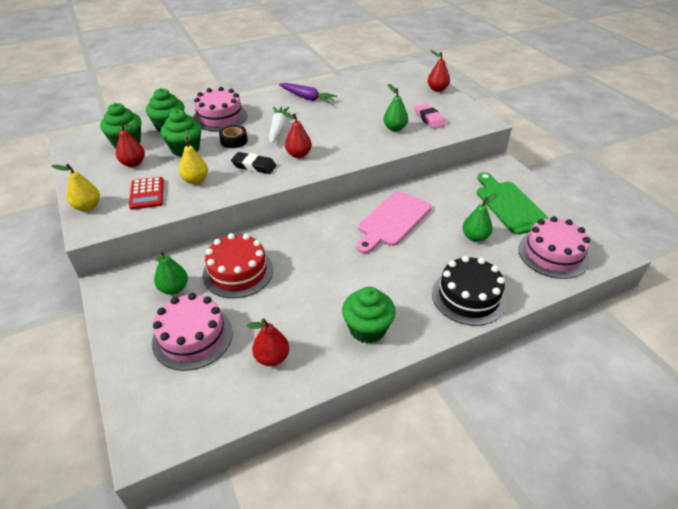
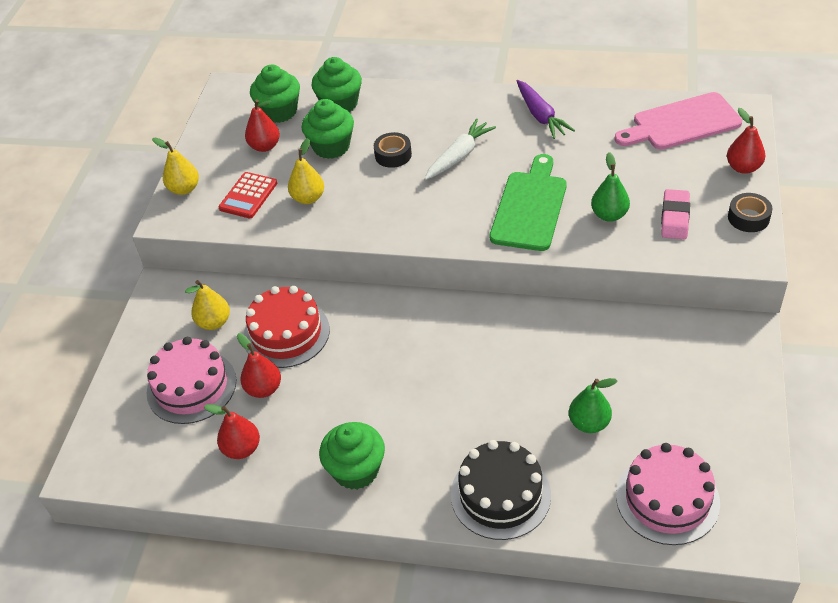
camera: 40 degrees right, 5 degrees up
(174, 289) = (214, 322): green pear -> yellow pear
(220, 117) = (407, 109): pink cake -> none
(254, 166) = (384, 204): black eraser -> none
(298, 155) = (448, 208): red pear -> red pear (263, 389)
(392, 220) = (509, 349): pink cutting board -> pink cutting board (682, 123)
(464, 108) = (748, 218): none -> black tape
(509, 205) = (687, 400): green cutting board -> green cutting board (530, 207)

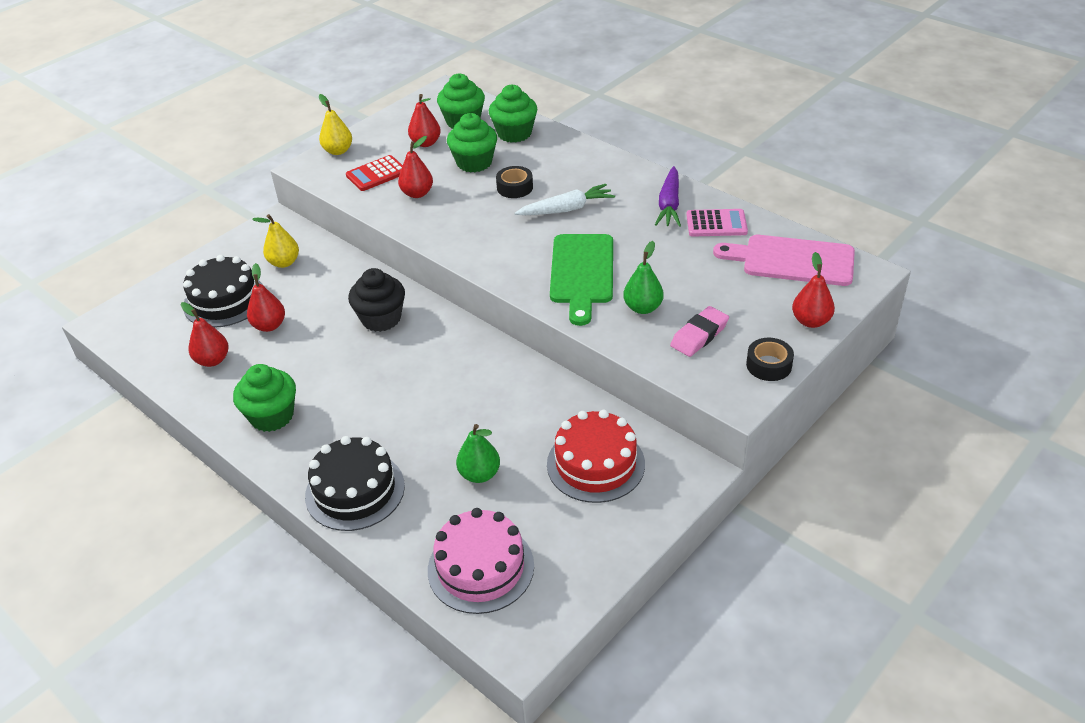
camera: 30 degrees right, 5 degrees down
(191, 386) = (224, 300): pink cake -> black cake
(286, 333) = (324, 294): red cake -> red cake (595, 464)
(308, 198) = (417, 193): yellow pear -> red pear
(365, 331) = (381, 319): none -> black cupcake
(530, 207) = (582, 273): green cutting board -> green cutting board turned 135 degrees clockwise
(594, 117) = (716, 224): none -> pink calculator

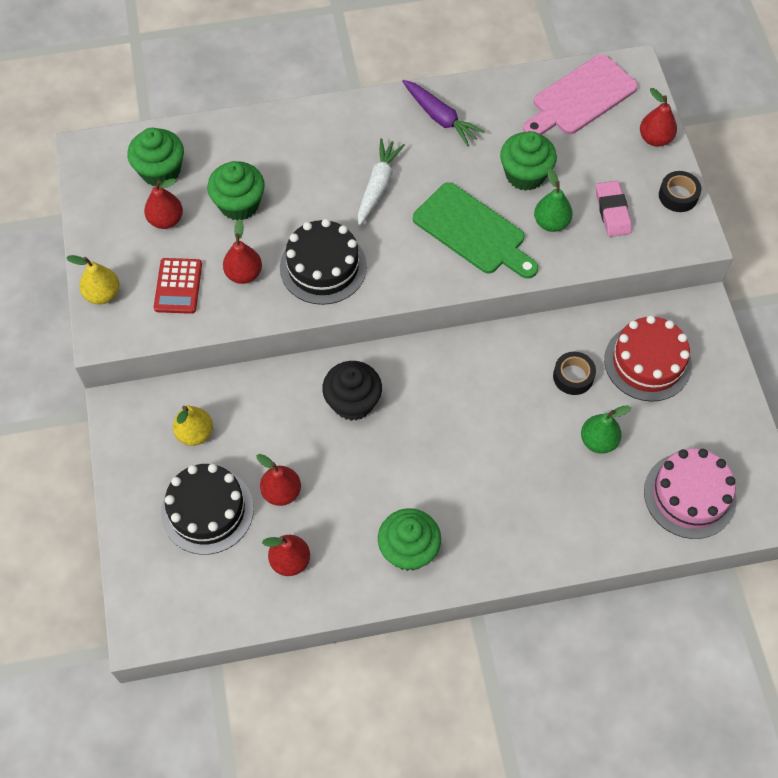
camera: 55 degrees left, 20 degrees up
(355, 491) = (548, 534): black cake -> black cake (323, 267)
(514, 133) = (223, 147): green cupcake -> green cupcake (525, 175)
(515, 187) = (309, 200): black tape -> black tape (573, 376)
(716, 224) = (494, 108): pink calculator -> none

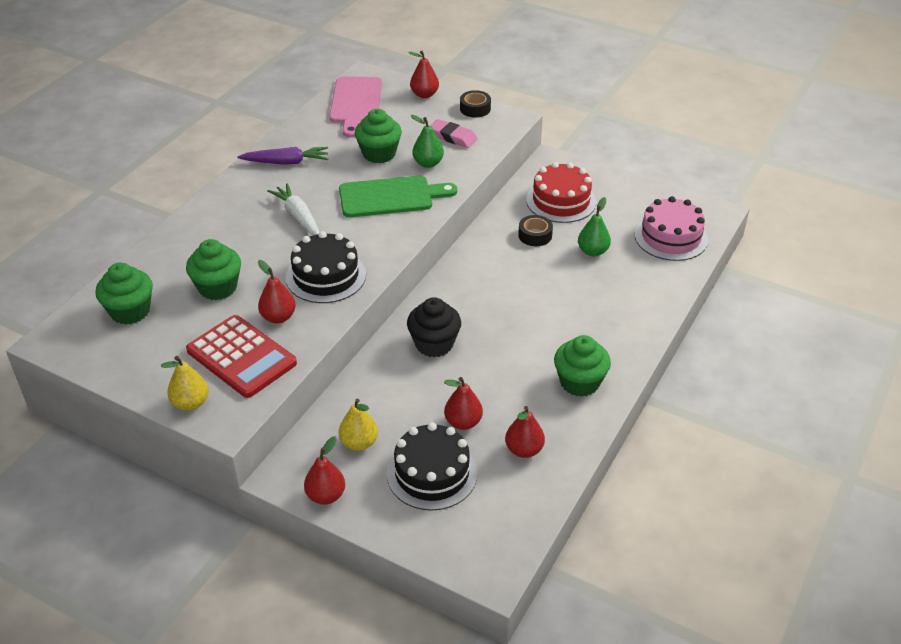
camera: 50 degrees left, 20 degrees down
(166, 220) = (176, 332): red pear -> red pear (326, 495)
(178, 286) = (241, 357): red calculator -> red calculator, size x1.62

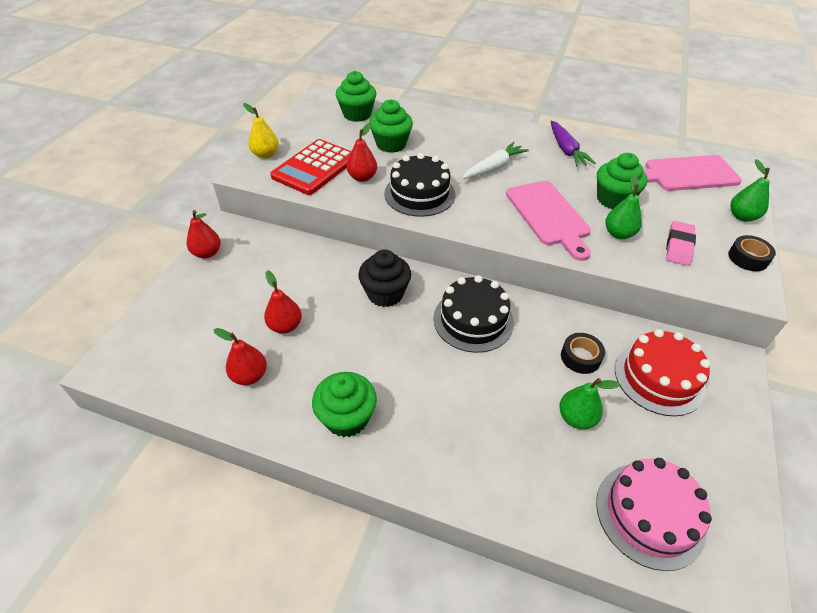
camera: 80 degrees right, 5 degrees up
(359, 443) = (261, 263): yellow pear -> none
(390, 197) = (548, 216): green cutting board -> pink cutting board
(424, 94) = (742, 216): red pear -> green pear
(432, 473) = (225, 312): black cake -> black cake (473, 320)

